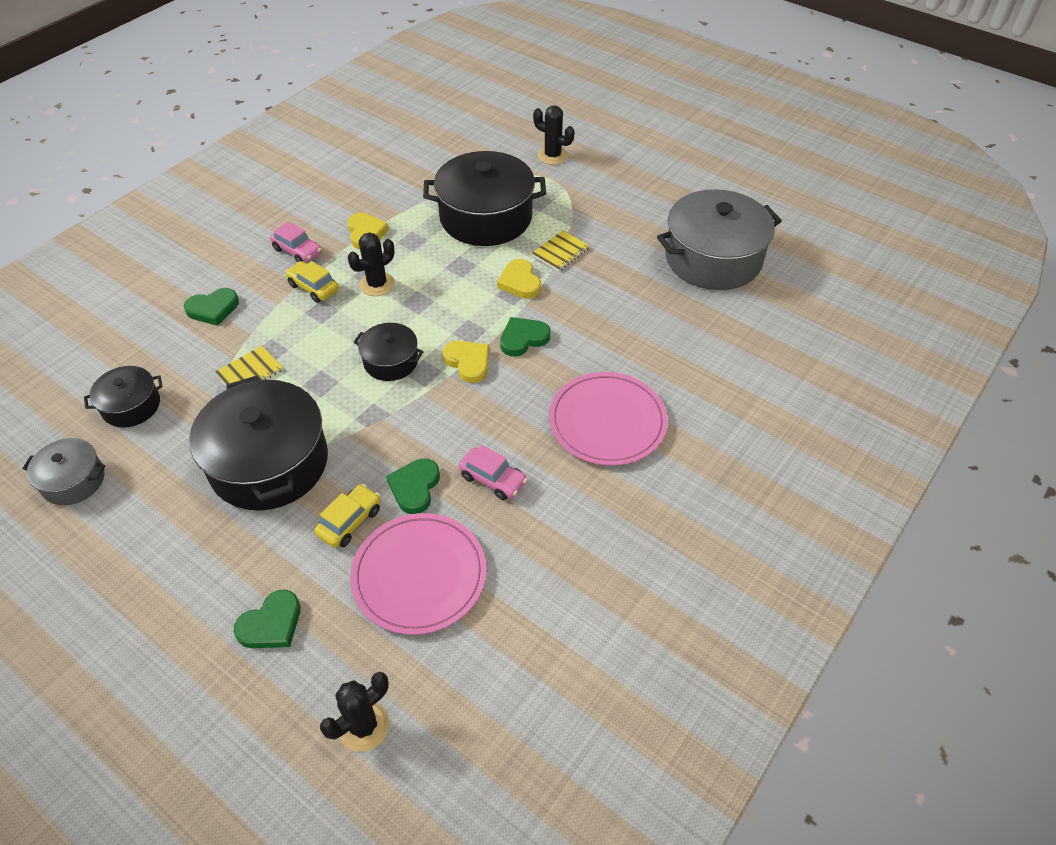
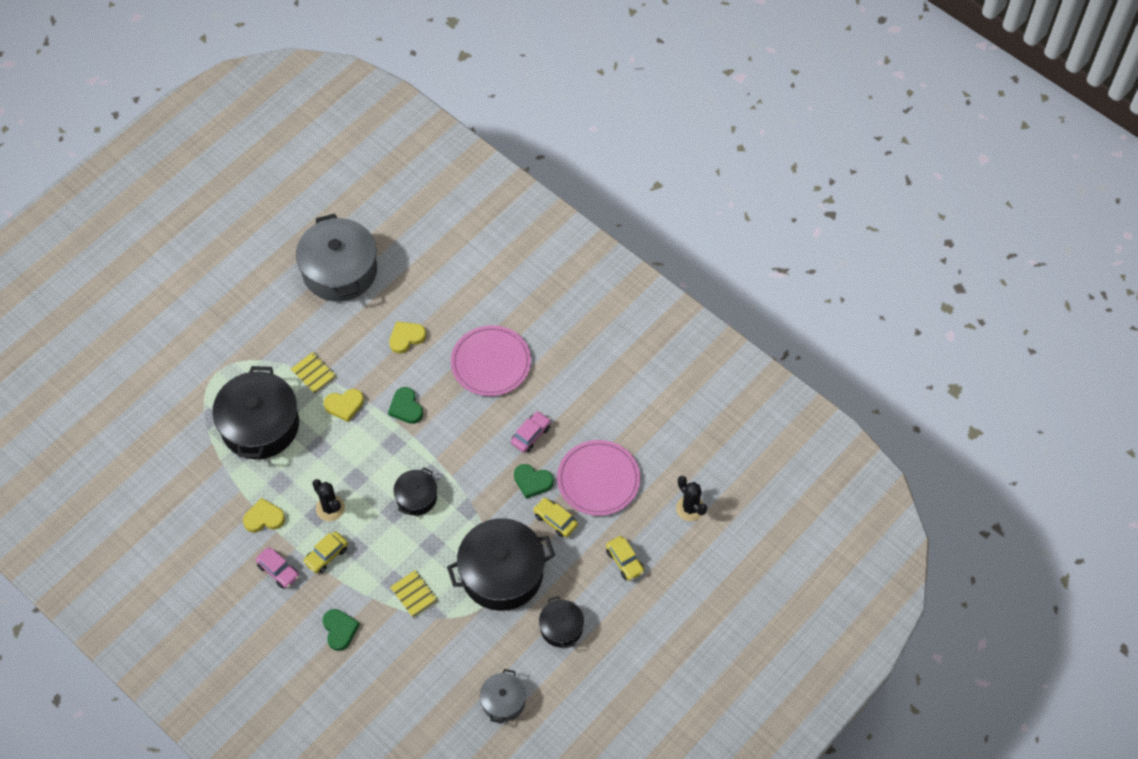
camera: 85 degrees left, 10 degrees up
(131, 406) = (437, 675): black pot -> black pot (561, 628)
(271, 624) = (624, 561): green heart -> yellow car
(298, 251) = (278, 570): pink car -> pink car turned 90 degrees clockwise
(468, 362) = (425, 445): yellow heart -> yellow heart (406, 338)
(552, 156) = (183, 367): black cactus -> none

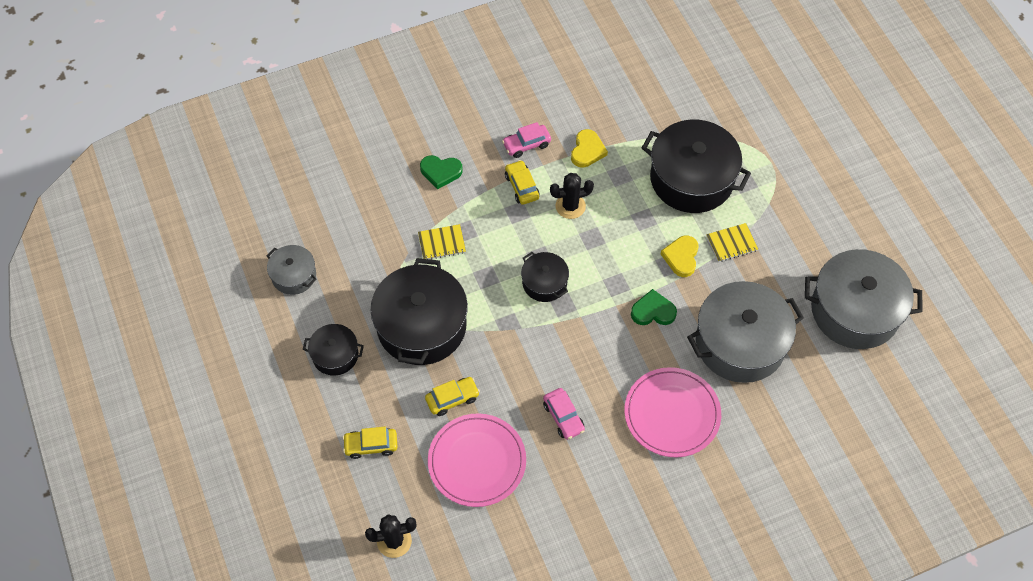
camera: 115 degrees right, 0 degrees up
(406, 338) = (740, 343): yellow heart -> grey pot
(532, 481) = (507, 395): green heart -> none

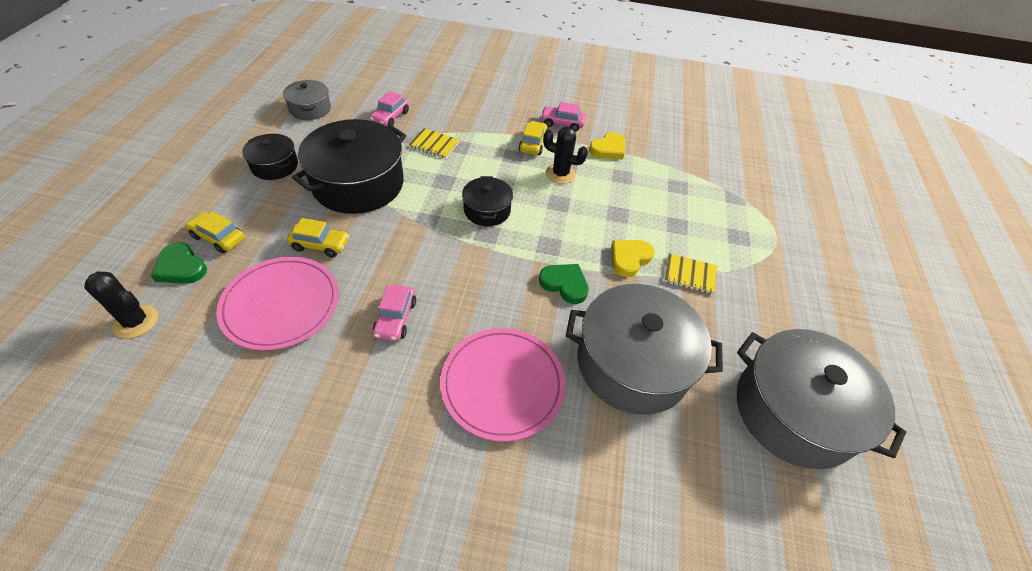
camera: 30 degrees right, 10 degrees down
(374, 237) = (390, 117): none -> pink car
(440, 172) = (480, 107): green heart -> green heart (181, 267)
(691, 178) = (687, 209): black pot -> none

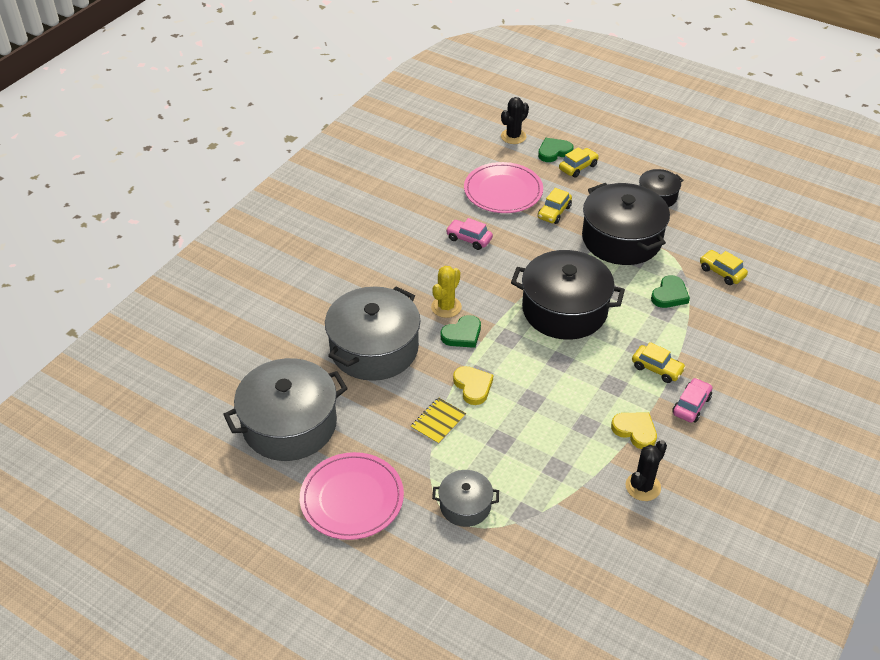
camera: 115 degrees right, 5 degrees down
(310, 109) = (743, 222): grey pot -> grey pot (465, 505)
(390, 117) = (721, 272): pink car -> yellow car
(434, 144) = (669, 295): yellow notebook -> green heart
(487, 210) = (564, 310): black pot -> black pot, size x1.96
(502, 384) = (392, 278): pink plate -> pink plate (352, 498)
(529, 310) = (446, 307): none -> yellow cactus
(560, 174) = (602, 375): black cactus -> black cactus (643, 487)
(608, 149) = (635, 431): yellow heart -> yellow heart turned 150 degrees clockwise

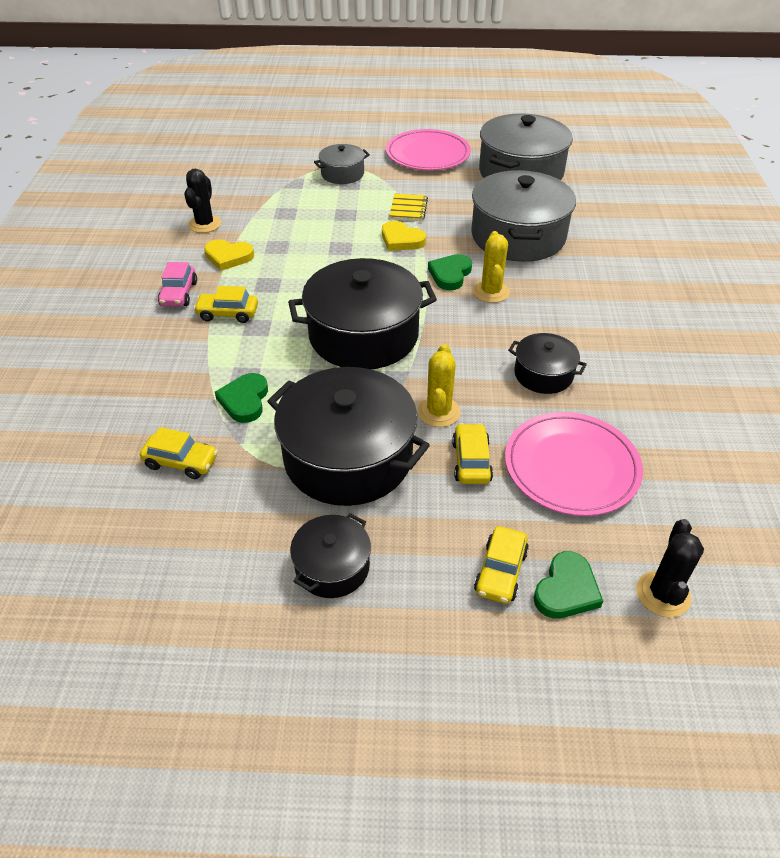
camera: 150 degrees right, 0 degrees up
(469, 239) = (543, 374): pink car -> black pot
(552, 242) = (438, 412): none -> yellow cactus

